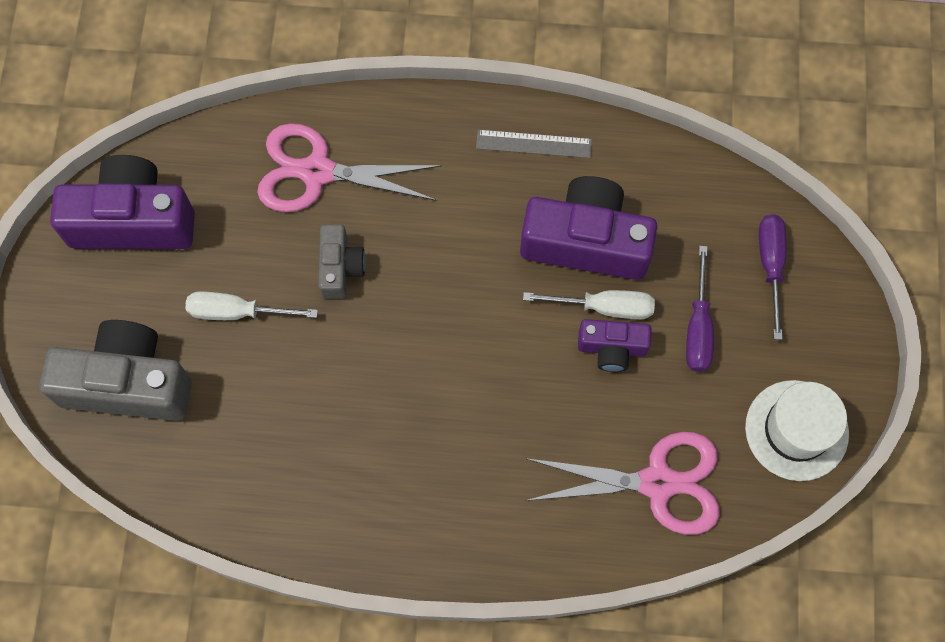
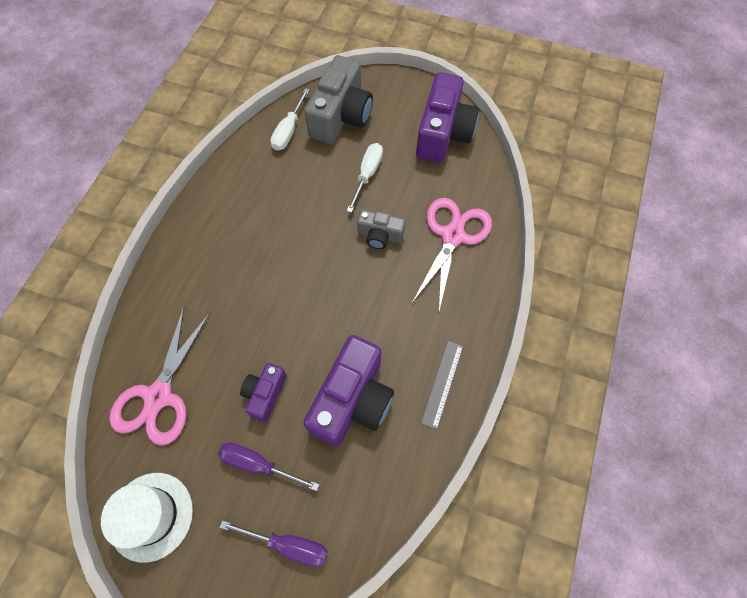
camera: 105 degrees right, 5 degrees down
(604, 307) = (298, 398): white screwdriver -> white screwdriver (289, 131)

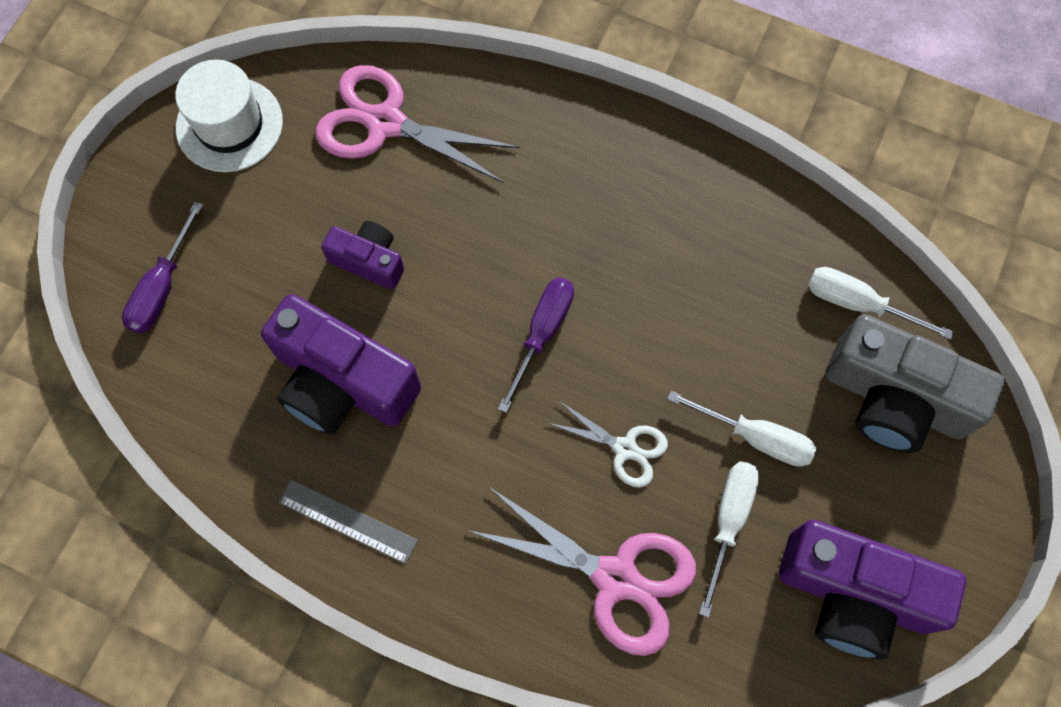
camera: 95 degrees right, 5 degrees up
(258, 464) = (271, 251): purple screwdriver -> purple screwdriver (542, 333)
(380, 235) = (625, 448): grey camera -> white scissors
(414, 186) = (728, 521): none -> white screwdriver

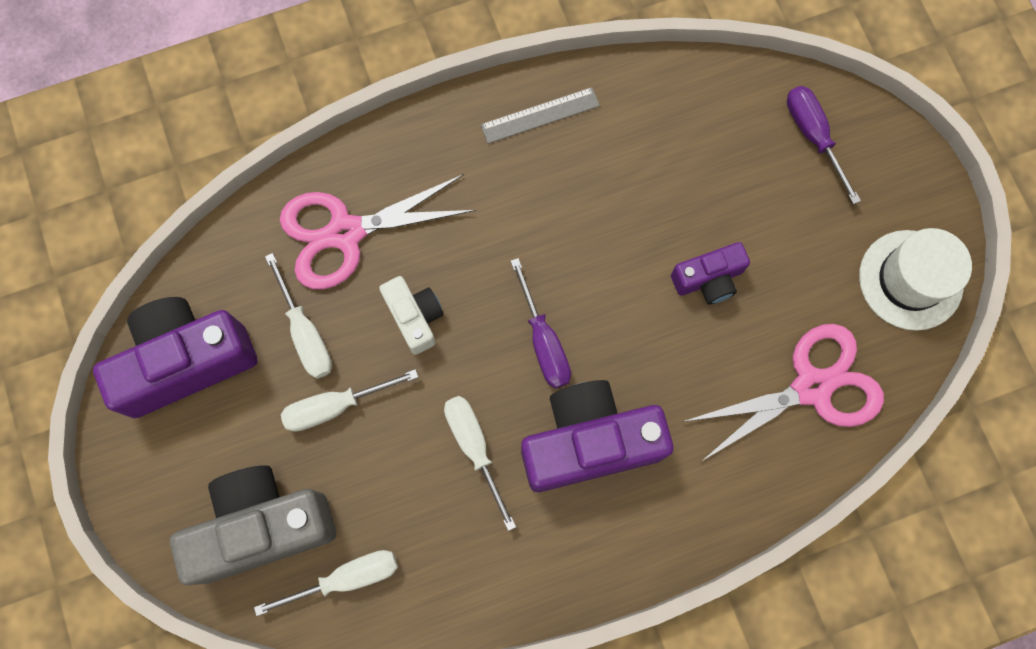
camera: 135 degrees right, 5 degrees up
(342, 382) = (635, 188): purple camera -> purple camera (589, 442)
(625, 448) = (415, 317): white scissors -> white camera
(674, 306) = (474, 447): none -> white screwdriver

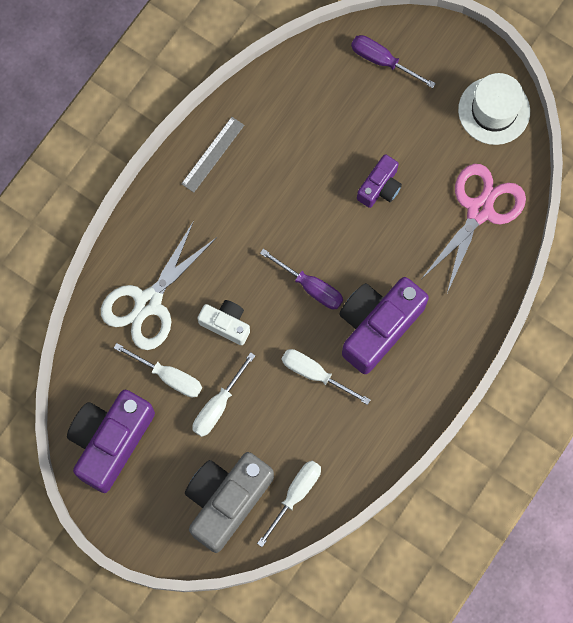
camera: 35 degrees left, 0 degrees up
(346, 233) = (148, 303): pink scissors -> white scissors

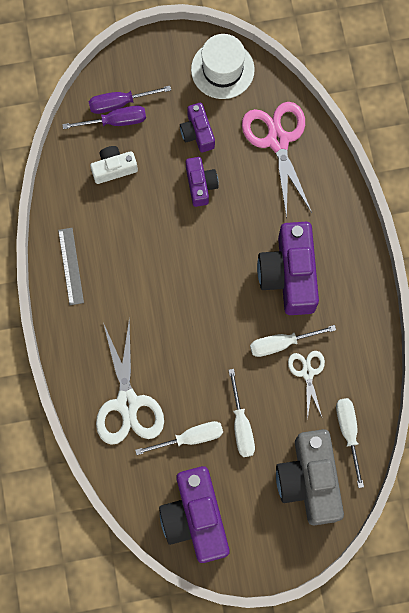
camera: 45 degrees left, 0 degrees up
(226, 324) = (192, 367): white camera -> white camera (114, 168)
(311, 287) = (222, 290): purple screwdriver -> purple screwdriver (115, 121)
(311, 417) = (307, 373): none -> white scissors
(420, 143) = (197, 133): none -> purple camera

